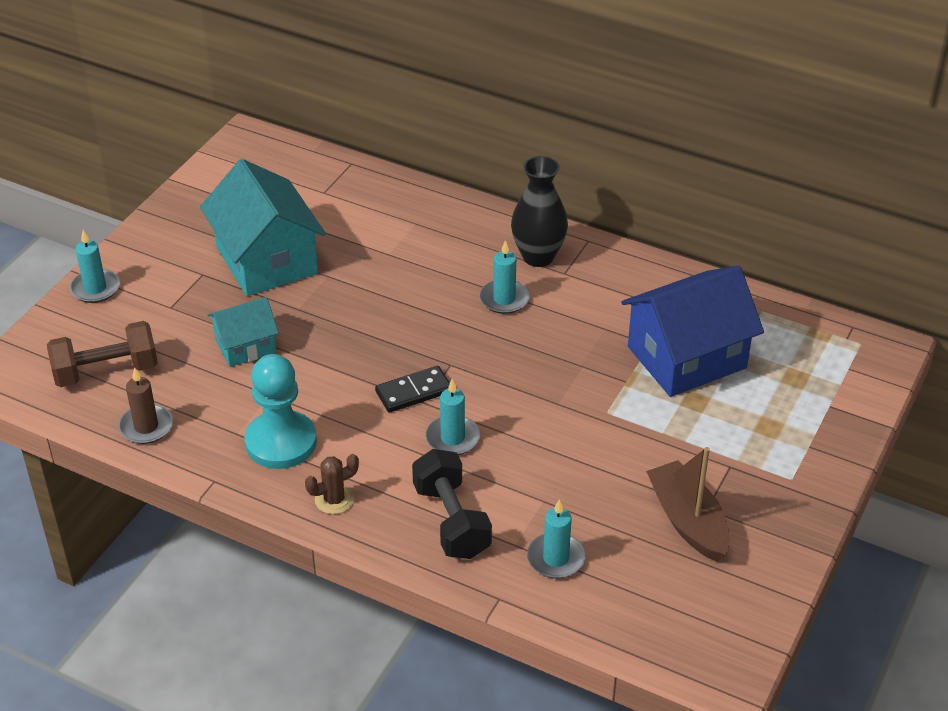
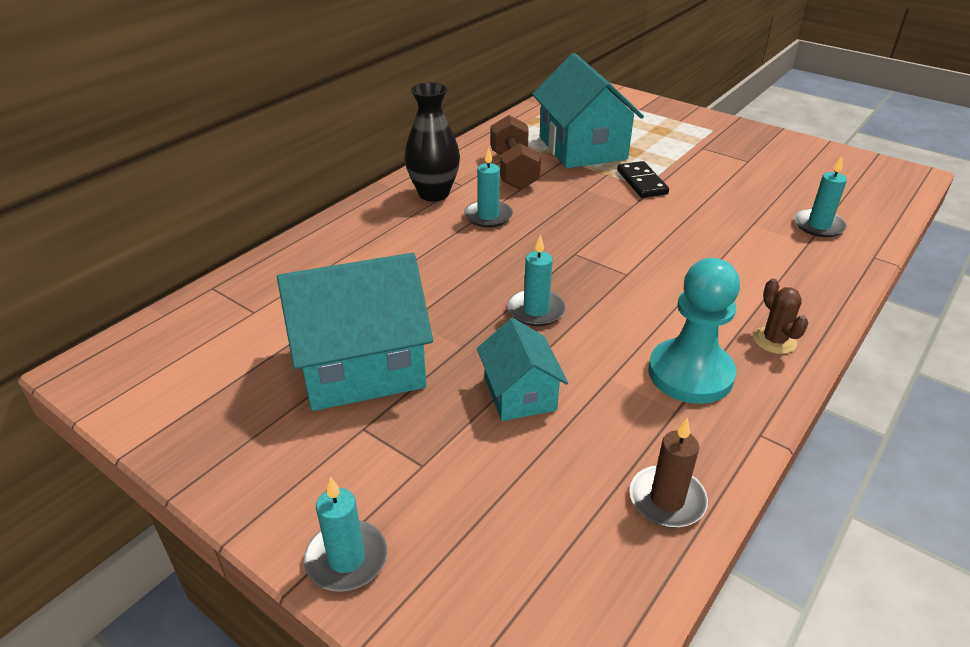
camera: 80 degrees left, 5 degrees down
(106, 371) = (547, 546): brown dumbbell -> brown dumbbell (514, 170)
(414, 392) = (613, 277): black domino -> black domino (642, 182)
(451, 521) = (788, 272): black dumbbell -> none
(452, 438) = (678, 261): turquoise candle -> turquoise candle (536, 310)
(686, 357) = (582, 148): blue house -> turquoise house
(688, 521) = (763, 169): brown boat -> none

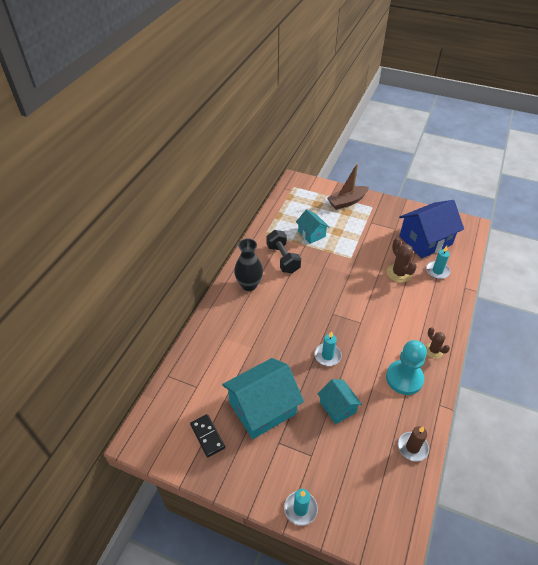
camera: 15 degrees left, 10 degrees up
(488, 216) = (282, 296): turquoise candle -> none
(514, 170) = (283, 259): brown dumbbell -> black dumbbell
(582, 148) = (311, 234): turquoise house -> turquoise house, size x0.55
(642, 182) = (349, 255): black domino -> black domino (207, 436)
(666, 119) = (347, 202): none -> brown boat
(735, 218) = (399, 273): none -> brown cactus
(805, 182) = (425, 240): none -> blue house

